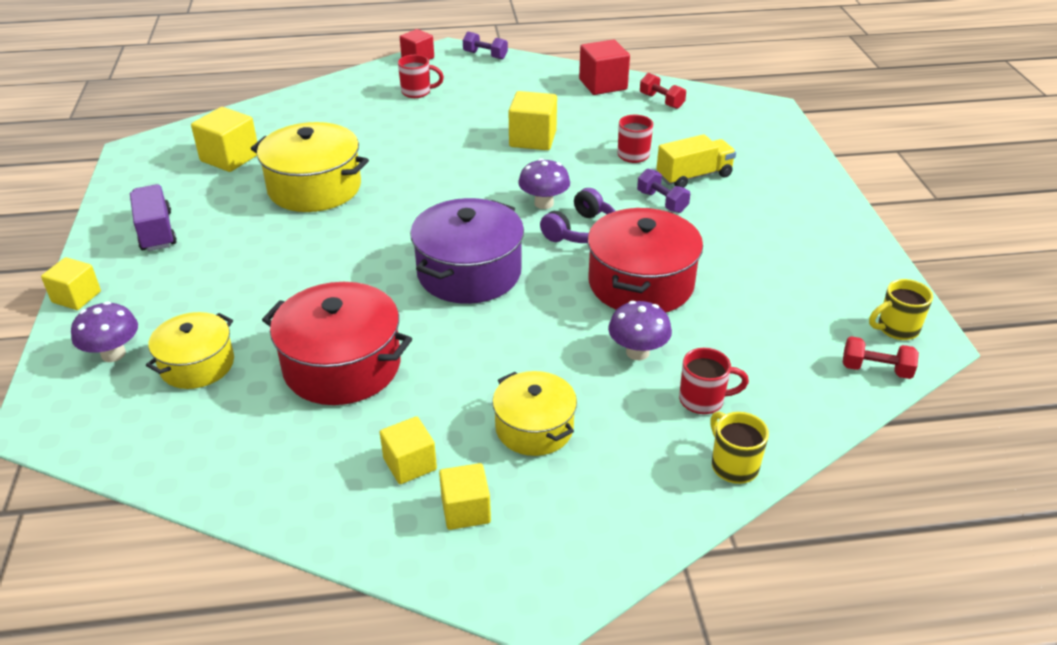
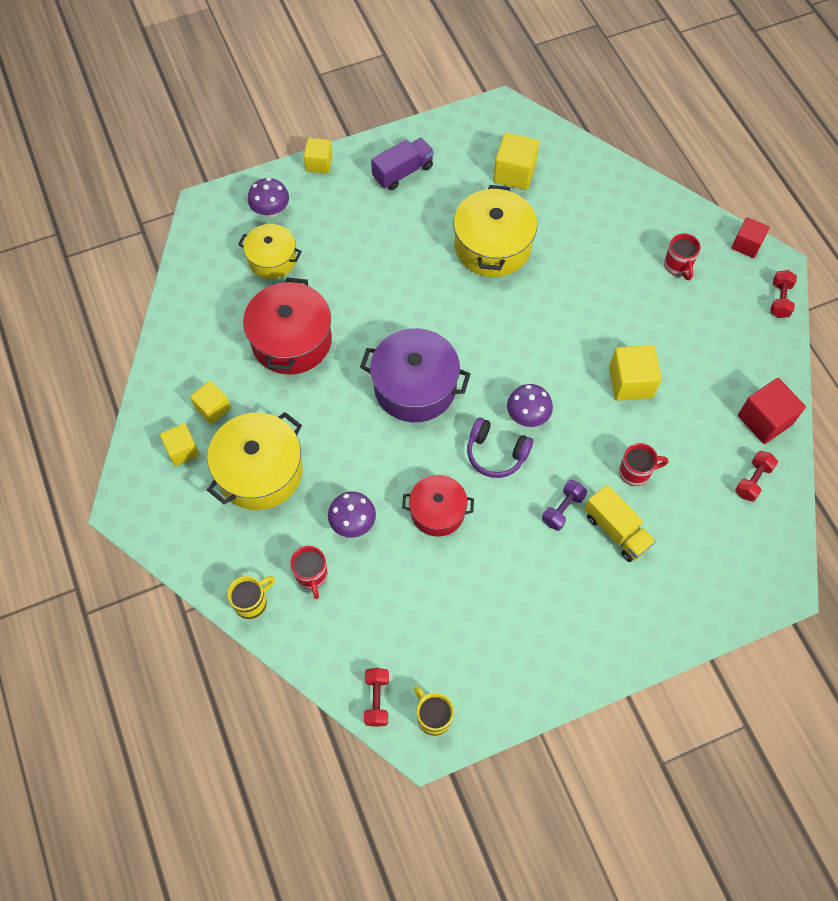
camera: 75 degrees right, 25 degrees up
(485, 55) = (779, 300): purple dumbbell -> red dumbbell
(534, 428) = (260, 472): yellow pot -> yellow pot, size x1.60
(641, 283) = (437, 511): red pot -> red pot, size x0.63

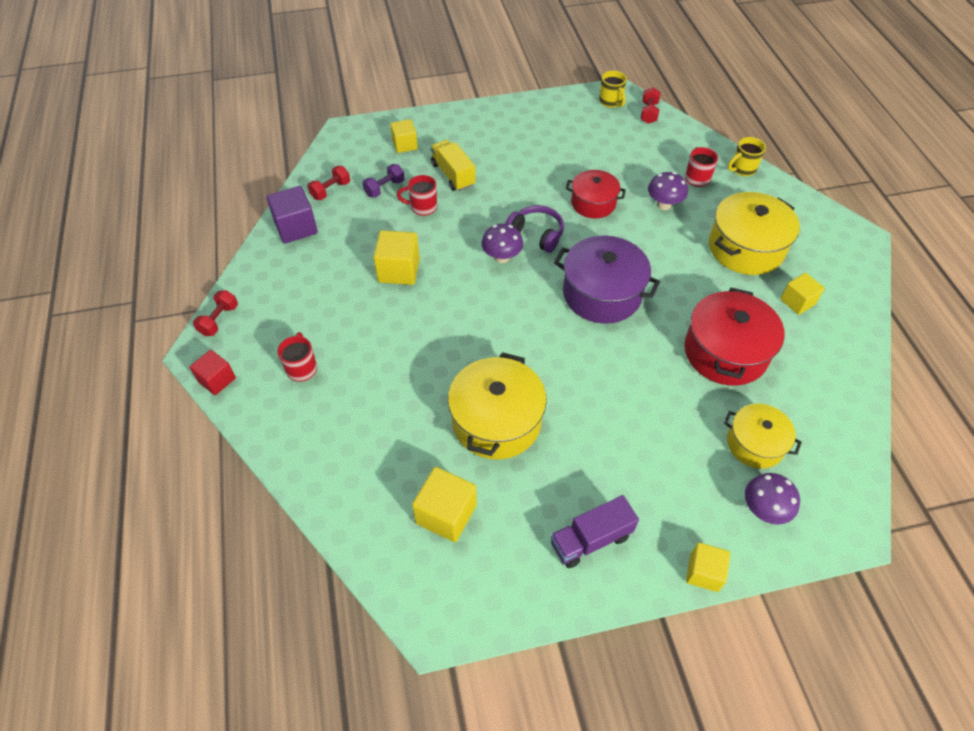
camera: 170 degrees left, 10 degrees down
(182, 450) = (819, 272): yellow cube -> yellow cube (405, 145)
(562, 509) = (491, 192): purple dumbbell -> purple dumbbell (384, 188)
(764, 420) = (296, 227): red cube -> purple cube

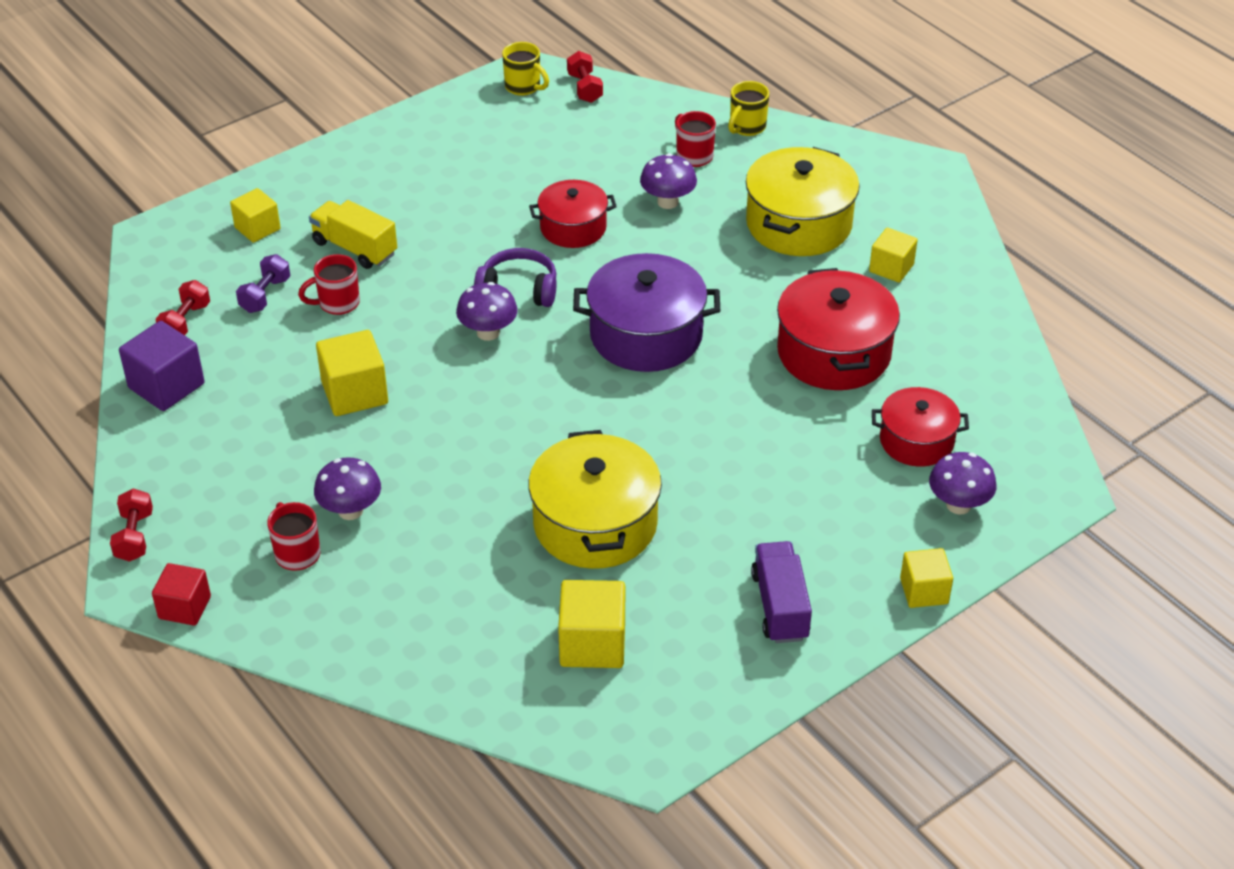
camera: 25 degrees left, 10 degrees down
(350, 351) = (350, 510): none -> purple mushroom
(590, 539) = (780, 606): purple truck -> purple truck turned 135 degrees clockwise
(755, 444) = (916, 441): yellow pot -> red pot

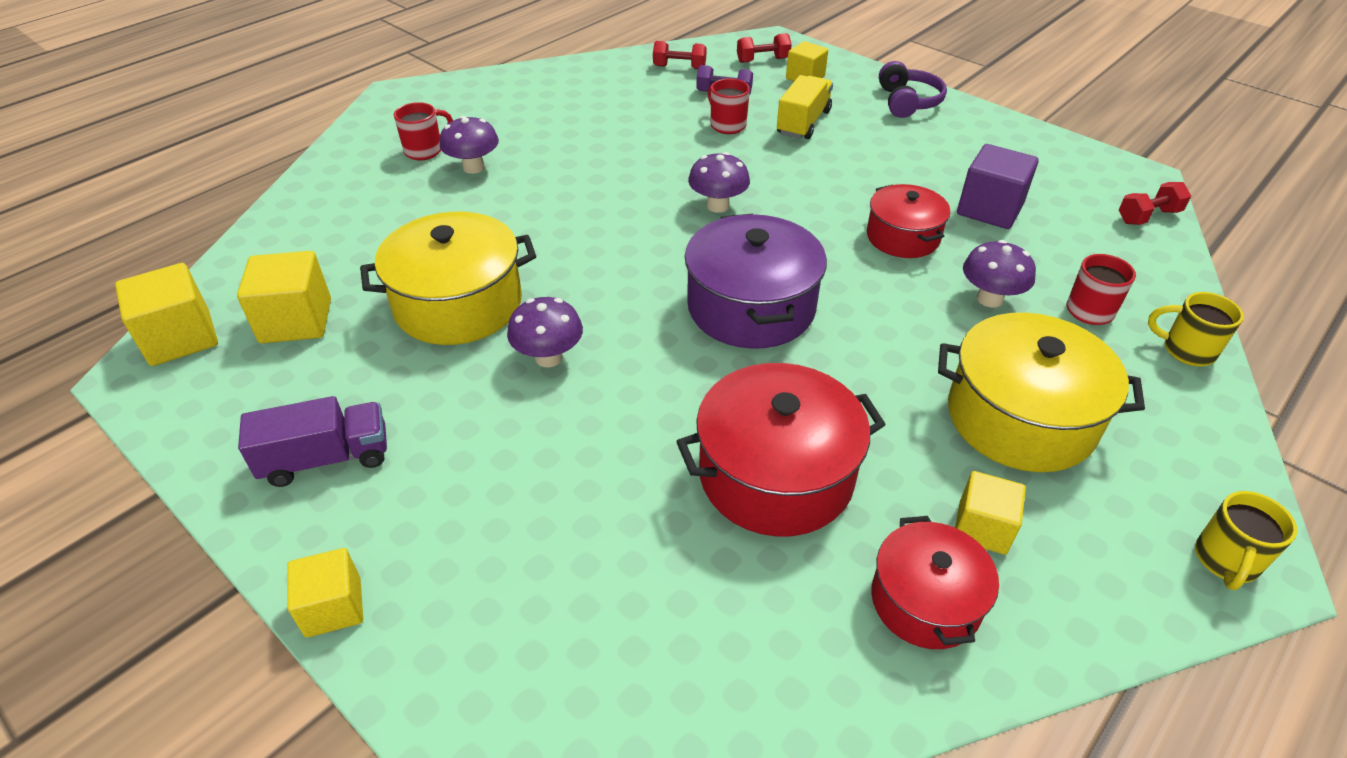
camera: 80 degrees right, 0 degrees up
(134, 536) = (445, 86): red dumbbell -> red dumbbell (763, 60)
(166, 386) = (605, 72): purple cube -> purple cube (989, 209)
(184, 607) = (372, 115): red cube -> none
(354, 393) = (616, 149): yellow cube -> yellow cube (180, 338)
(518, 290) = (788, 215): purple headphones -> purple headphones (907, 102)
(524, 87) = (1113, 178): yellow mug -> yellow mug (1225, 561)
(916, 441) = (622, 581): red pot -> red pot (925, 601)
(958, 505) = (497, 642): purple mushroom -> purple mushroom (548, 357)

